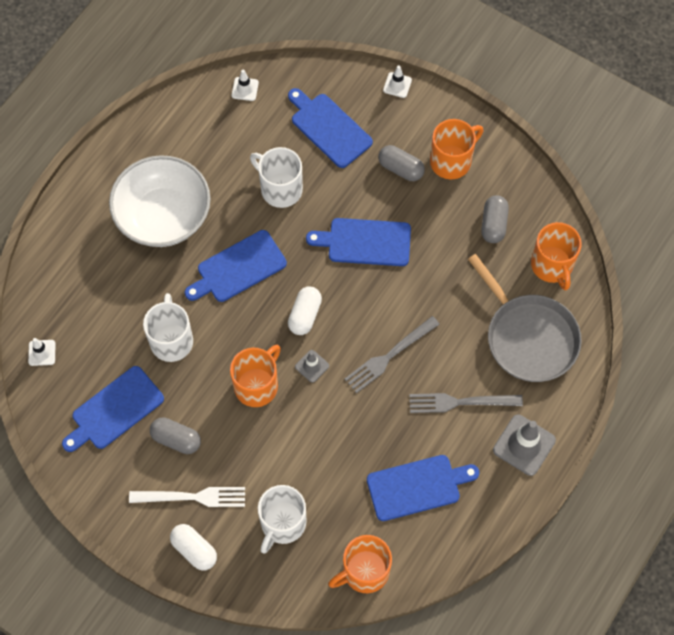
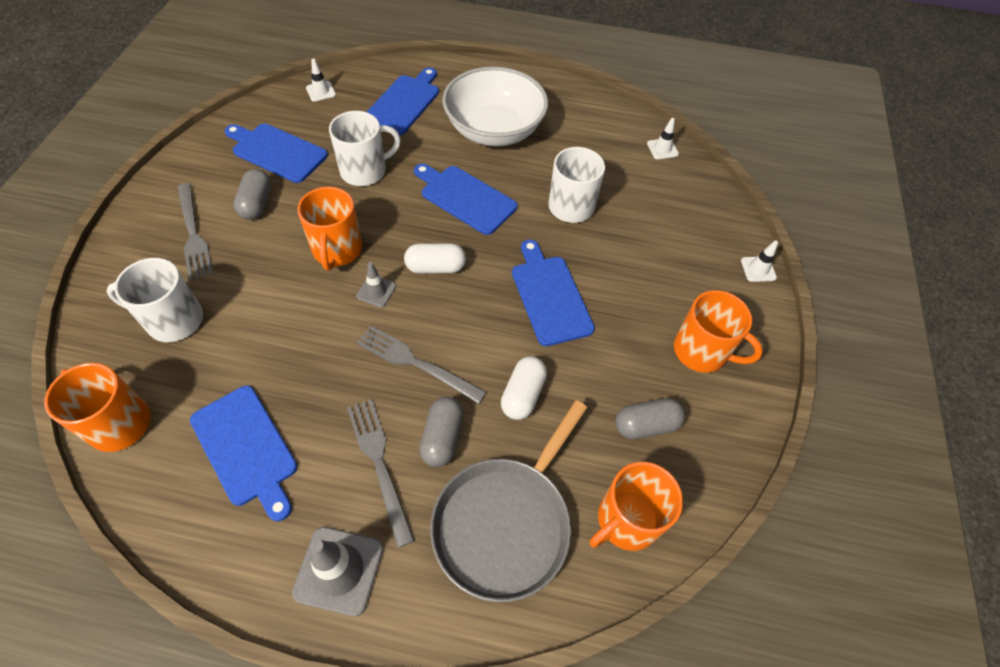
camera: 65 degrees right, 10 degrees down
(192, 497) = (193, 234): white fork -> grey fork
(194, 550) = (131, 252): white capsule -> white capsule (523, 395)
(257, 385) = (337, 250): orange mug -> orange mug turned 75 degrees clockwise
(329, 128) = (665, 225): blue cutting board -> blue cutting board (404, 103)
(400, 168) = (659, 303): grey capsule -> grey capsule (442, 437)

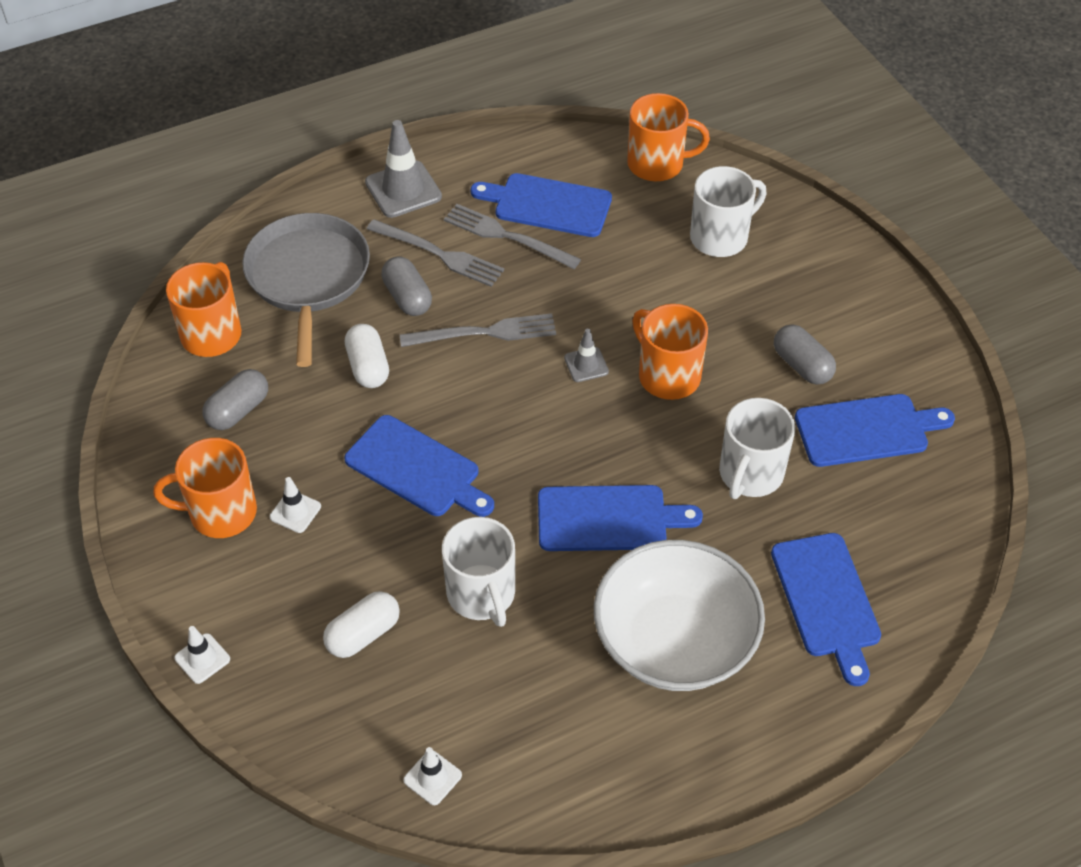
camera: 145 degrees right, 5 degrees down
(193, 234) = (812, 303): grey fork -> grey fork (506, 236)
(321, 91) = (939, 541): white traffic cone -> white traffic cone (295, 512)
(435, 267) = (557, 422): white capsule -> white capsule (363, 634)

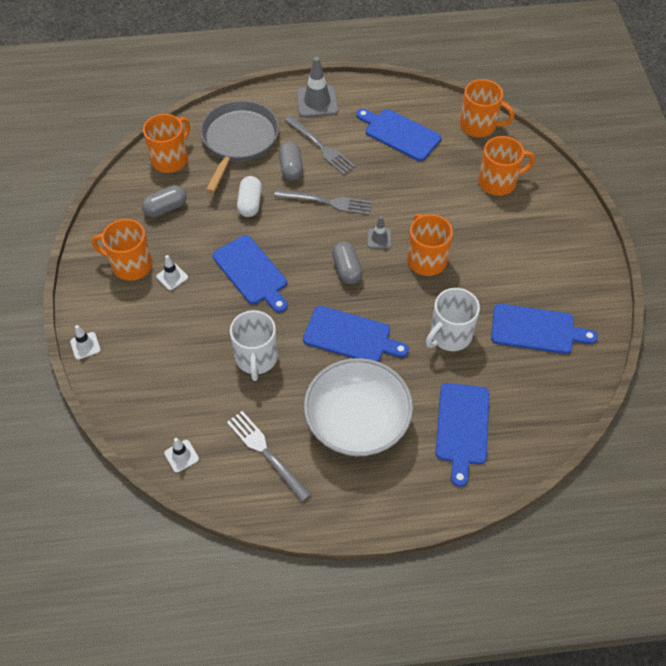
camera: 20 degrees right, 5 degrees up
(363, 634) = (179, 360): white capsule -> none
(506, 236) = (366, 146): grey fork -> grey fork (266, 453)
(720, 237) = (498, 182): white mug -> orange mug
(802, 365) = (513, 277): grey capsule -> grey capsule (347, 269)

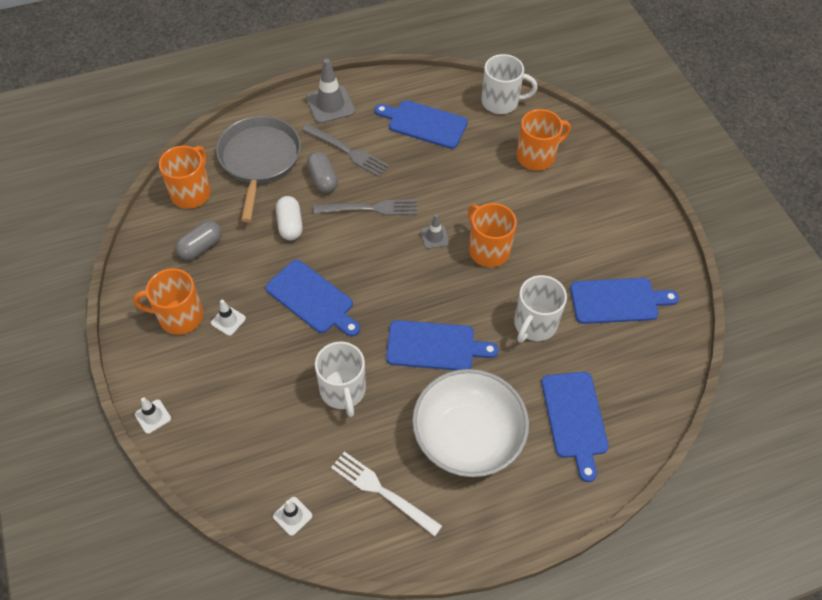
camera: 15 degrees left, 0 degrees up
(266, 453) = (382, 491): grey fork -> white fork
(347, 269) = (411, 276): grey capsule -> none
(479, 126) = (501, 102): orange mug -> white mug

